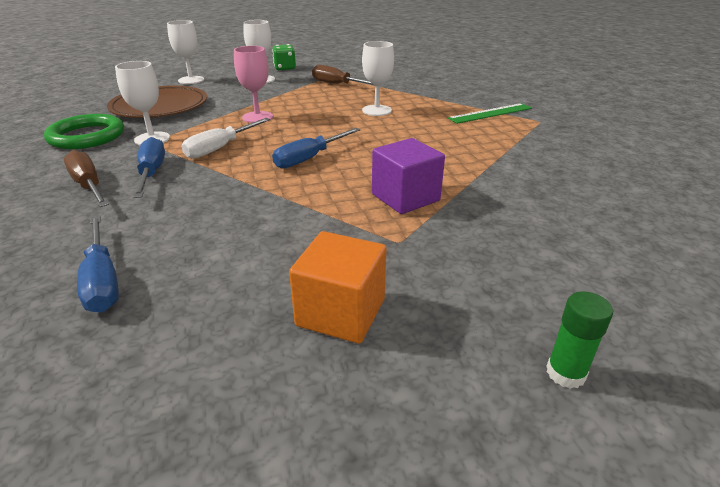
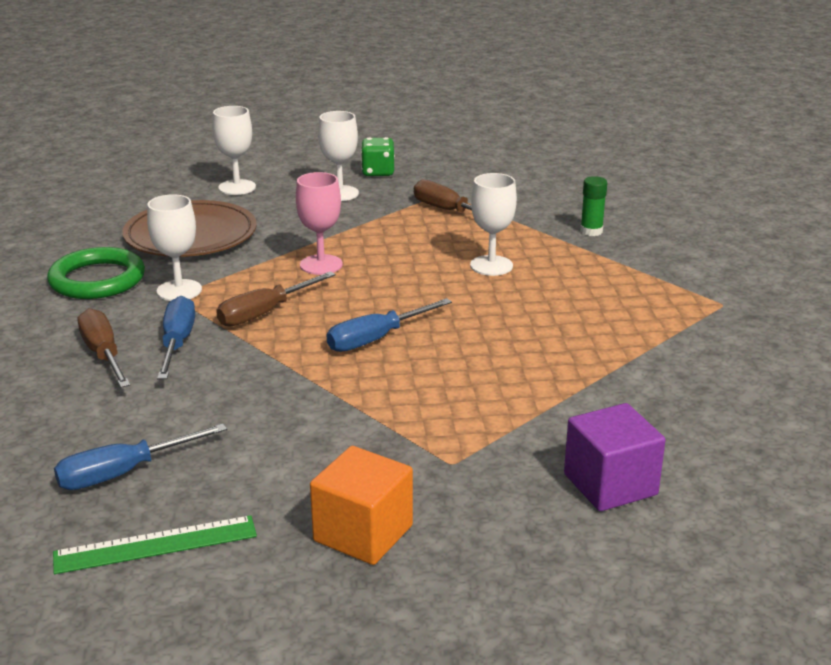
camera: 10 degrees right, 5 degrees down
(102, 280) = (123, 473): blue screwdriver -> blue screwdriver turned 75 degrees clockwise
(220, 148) = (265, 313): white screwdriver -> brown screwdriver
(405, 197) = (480, 407): purple cube -> purple cube (610, 484)
(490, 113) = (656, 284): green ruler -> green ruler (156, 545)
(565, 373) = (568, 616): green glue stick -> green glue stick (591, 231)

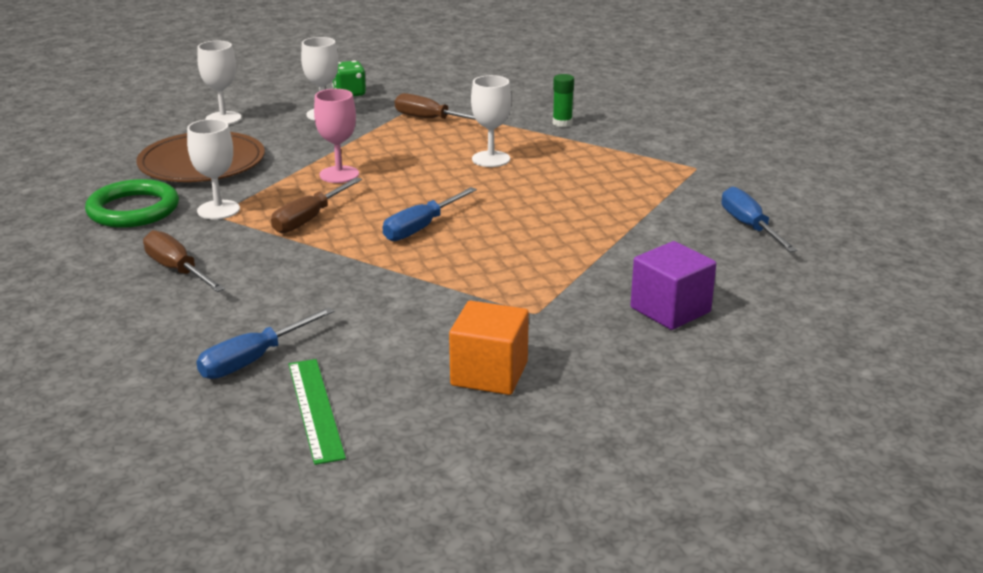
camera: 15 degrees left, 0 degrees up
(156, 545) = (315, 409): green ruler -> green ruler turned 75 degrees counterclockwise
(177, 343) = (242, 252): blue screwdriver -> blue screwdriver (749, 226)

